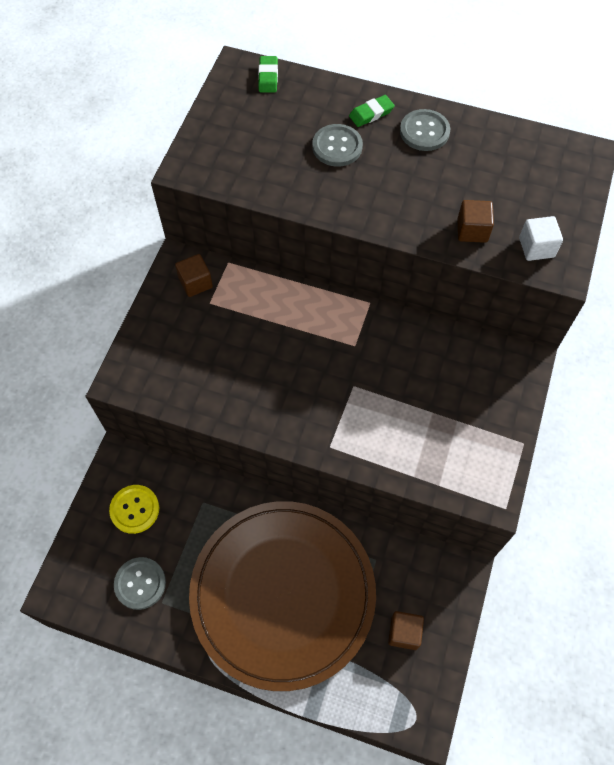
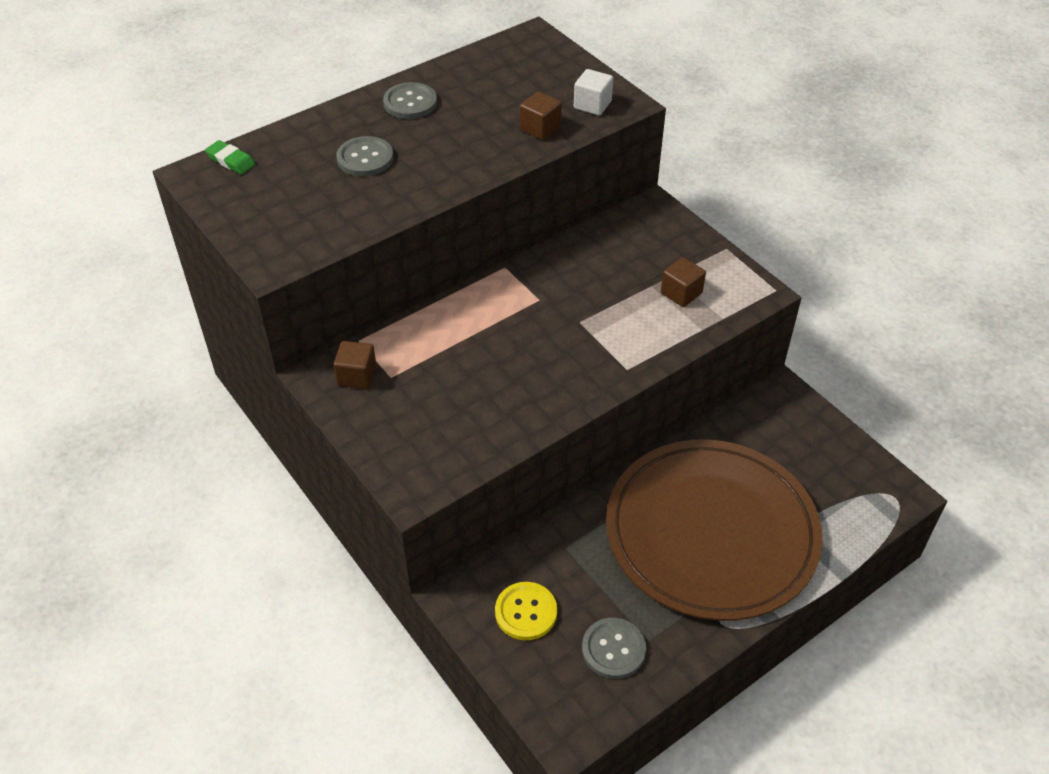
camera: 55 degrees left, 15 degrees down
(371, 113) = (353, 121): green eraser -> none
(404, 633) = (811, 462): brown cube -> brown cube (681, 293)

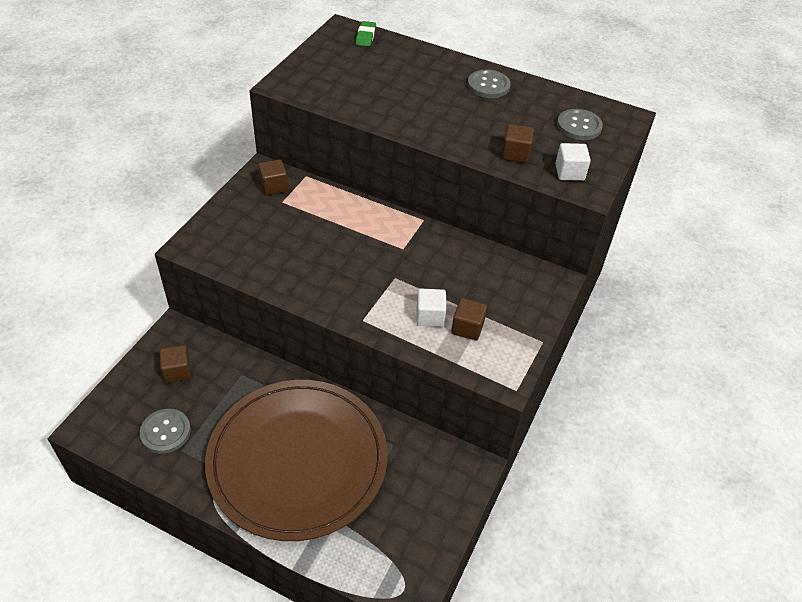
camera: 60 degrees right, 0 degrees up
(365, 158) = (412, 86): grey button -> grey button (579, 126)
(526, 612) = (177, 371): yellow button -> brown cube
(650, 315) = (430, 316): none -> white cube

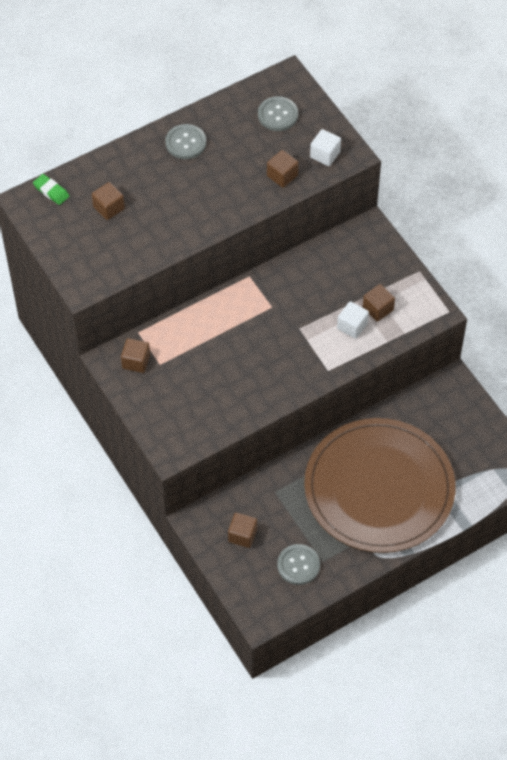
camera: 55 degrees left, 10 degrees up
(377, 69) = (109, 208): none -> brown cube

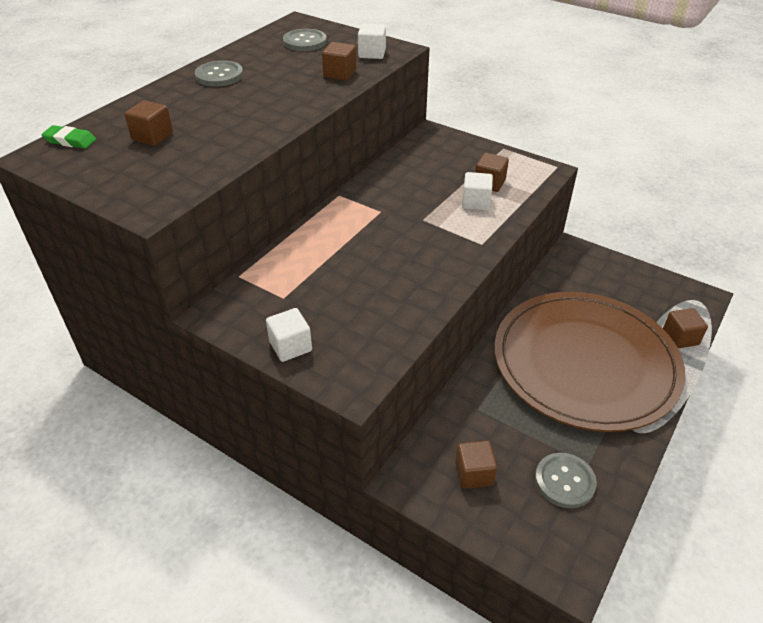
camera: 25 degrees left, 15 degrees down
(136, 361) = (251, 304): brown cube -> brown cube (680, 338)
(146, 407) = (290, 346): none -> white cube

